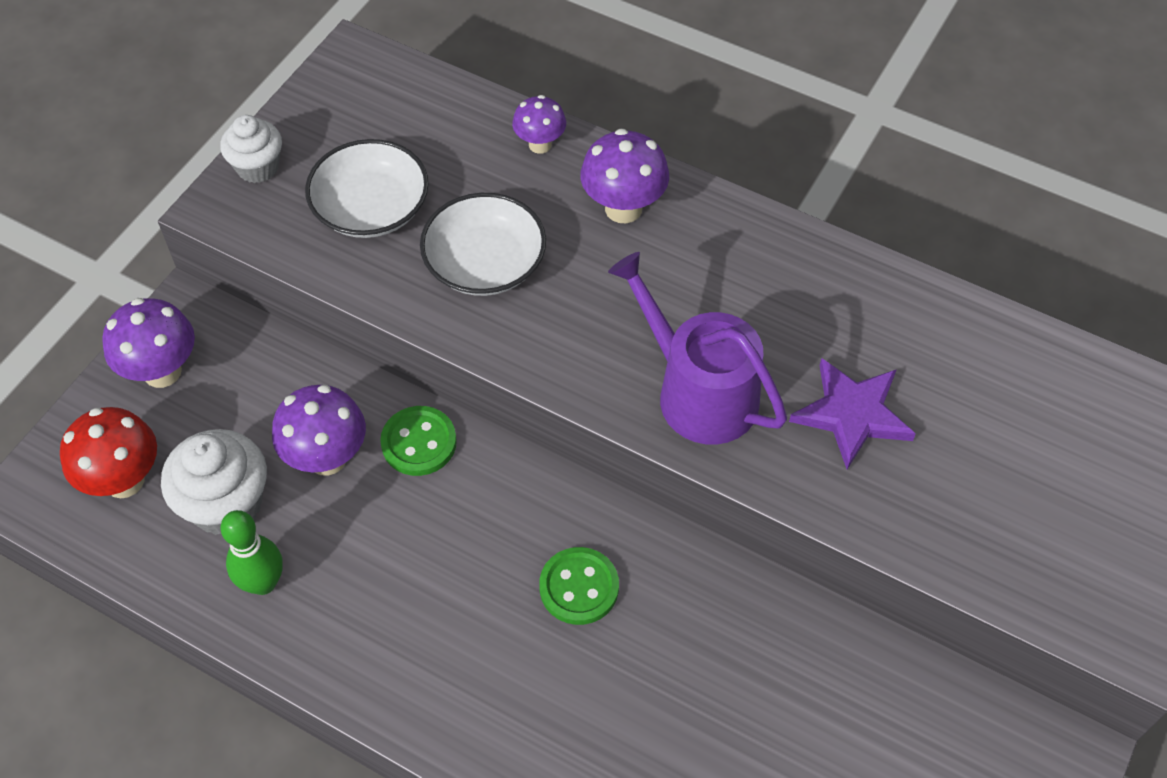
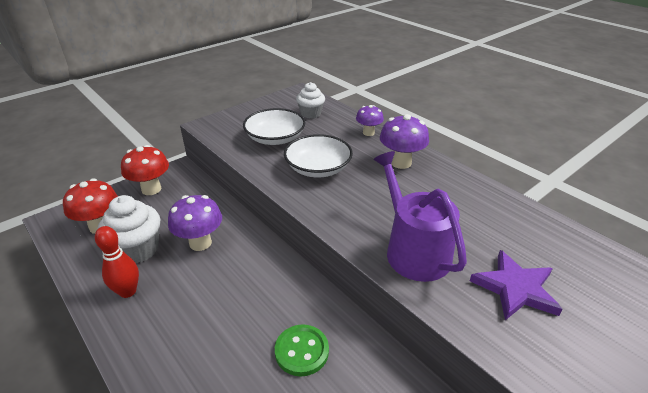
camera: 20 degrees right, 20 degrees down
(162, 371) = (151, 189): purple mushroom -> red mushroom
(258, 167) = (234, 116): white cupcake -> white cupcake (311, 113)
(263, 583) = (128, 291): green bowling pin -> red bowling pin
(419, 442) = (250, 248): green button -> none

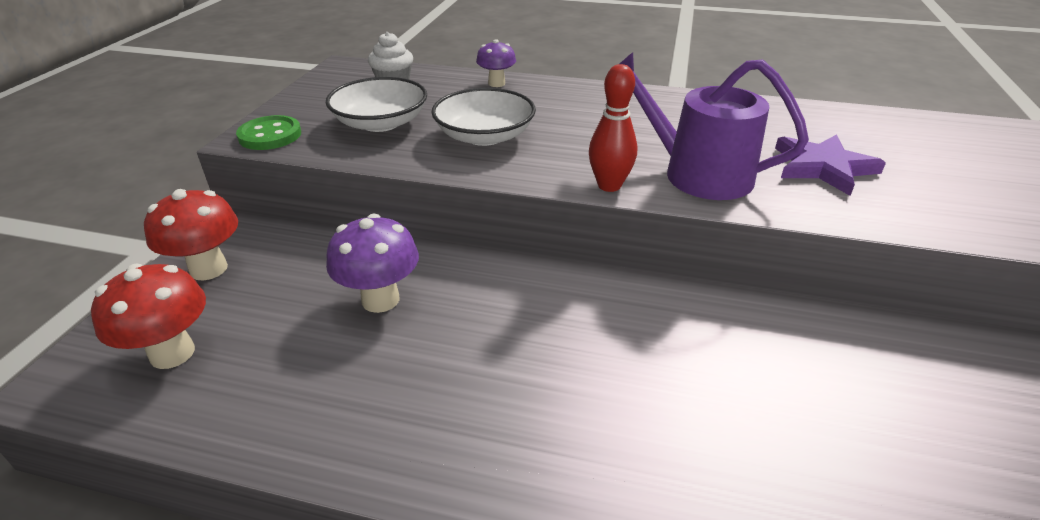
camera: 35 degrees left, 0 degrees up
(128, 291) = (338, 409): red bowling pin -> red bowling pin (609, 185)
(138, 249) = (286, 352): white cupcake -> none
(301, 351) = (659, 347): green button -> green button (270, 135)
(401, 163) = (573, 101): purple mushroom -> none

